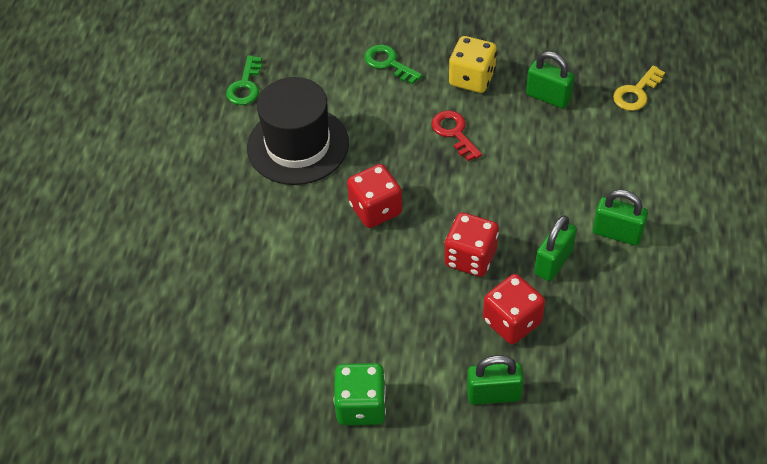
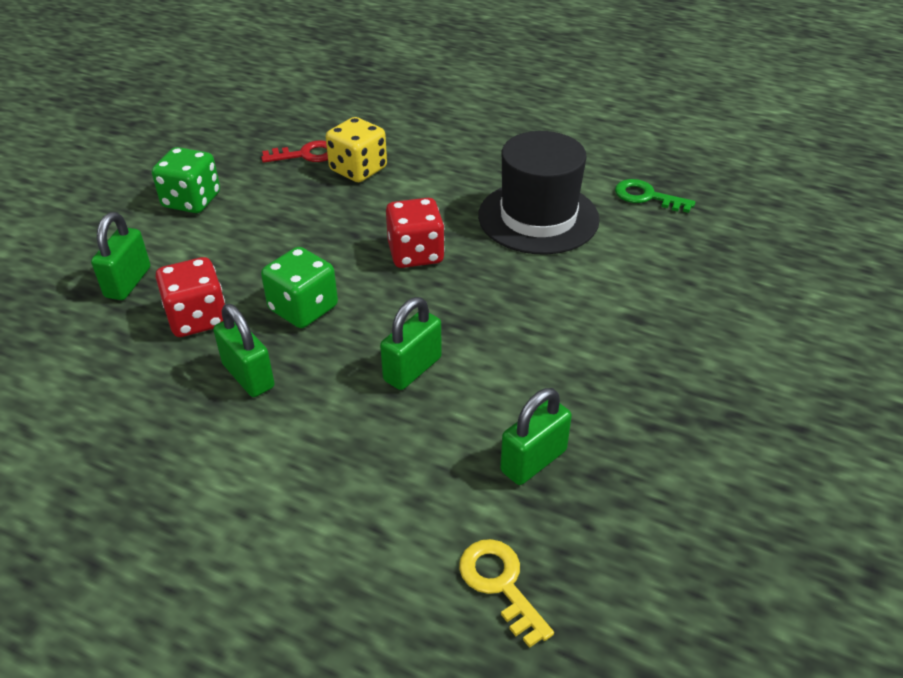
camera: 105 degrees right, 10 degrees down
(388, 63) = (655, 312): green key -> none
(454, 133) = (503, 343): red key -> red key (306, 154)
(470, 257) = (303, 308): red dice -> green dice
(472, 78) = (600, 386): yellow dice -> yellow dice (358, 170)
(617, 233) = (247, 454): green padlock -> green padlock (412, 369)

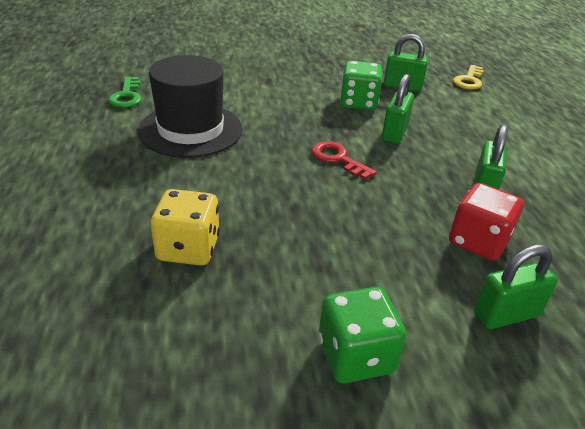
camera: 125 degrees left, 5 degrees down
(303, 308) = (402, 194): green dice -> green dice (358, 103)
(306, 154) = (184, 306): red key -> red key (338, 159)
(412, 369) = (394, 133): green padlock -> green padlock turned 75 degrees counterclockwise
(415, 254) = (288, 168): red dice -> none

